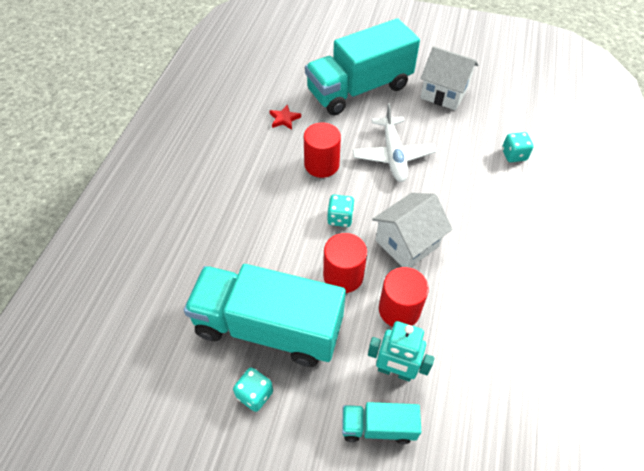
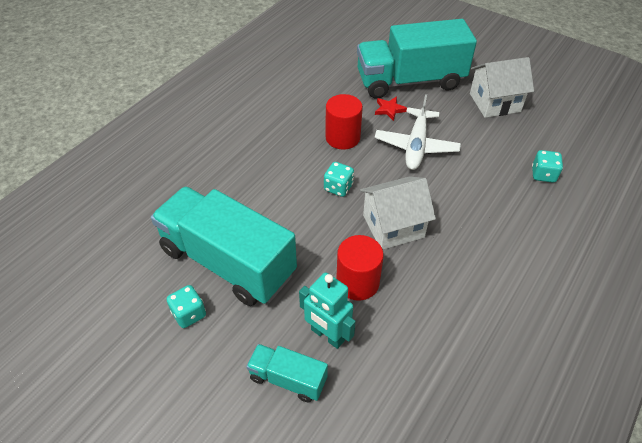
camera: 20 degrees right, 5 degrees down
(284, 119) = (326, 91): red star -> red star (389, 109)
(343, 276) = (317, 238): red cylinder -> none
(444, 93) = (494, 102): white house -> white house turned 60 degrees counterclockwise

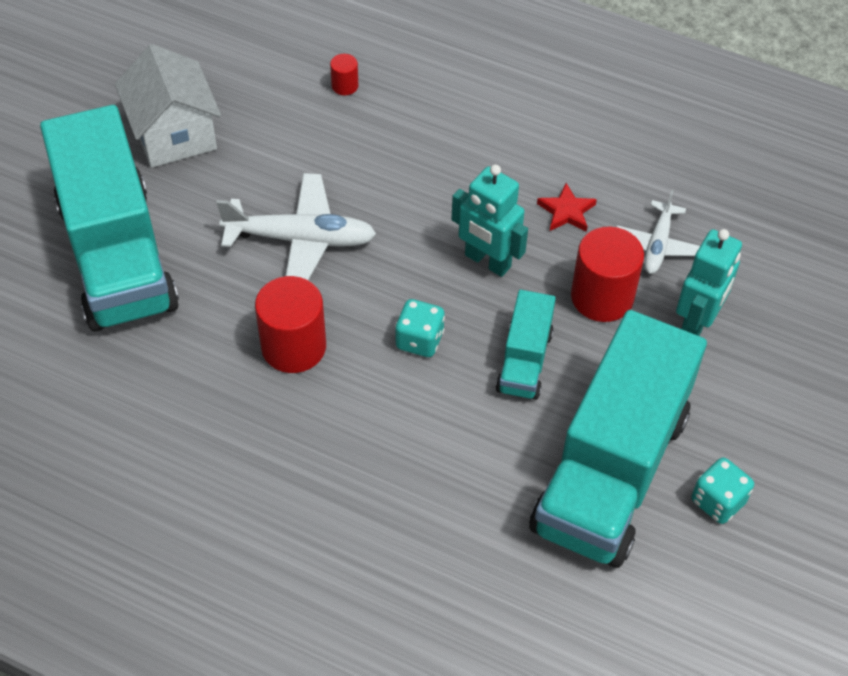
camera: 100 degrees left, 5 degrees up
(288, 379) = (773, 358): turquoise truck -> turquoise truck (524, 361)
(389, 109) = (206, 282): red star -> red star (566, 211)
(393, 226) = (487, 261): white house -> turquoise robot
(400, 326) = (657, 245): none -> white plane
(543, 175) = (345, 86): turquoise dice -> red cylinder

